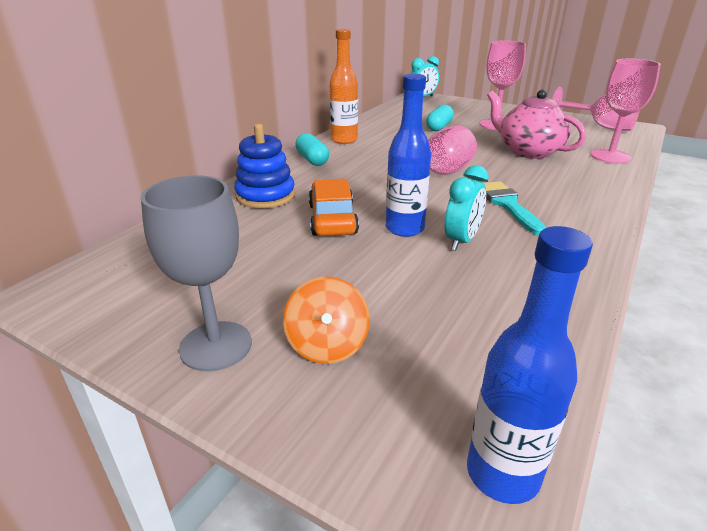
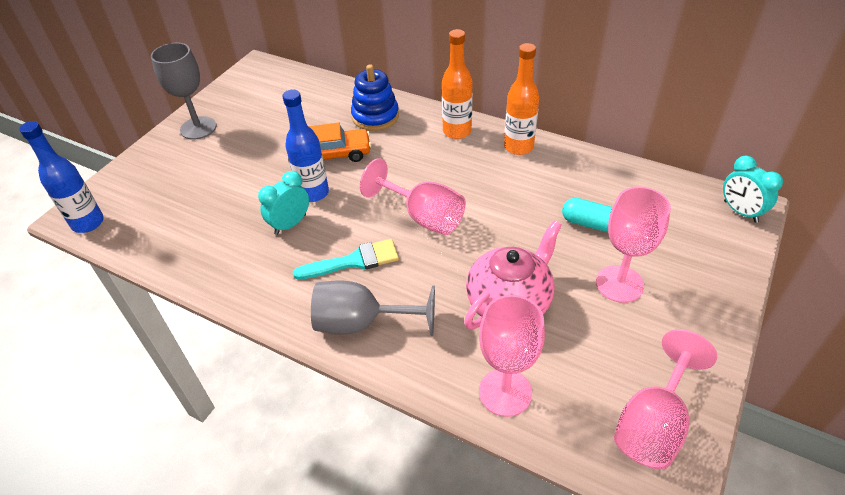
camera: 90 degrees right, 15 degrees up
(312, 160) = (457, 131): turquoise capsule -> orange bottle
(327, 345) = (187, 165): orange spinning top -> none
(461, 241) = (290, 224): turquoise clock -> turquoise clock turned 105 degrees clockwise
(583, 201) = (361, 323): none -> grey goblet

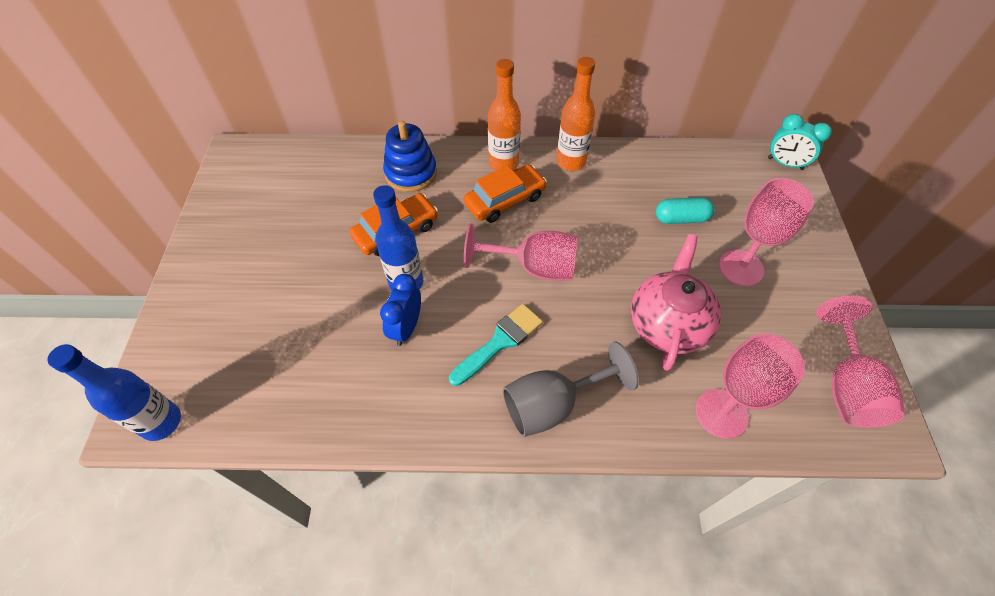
camera: 30 degrees left, 10 degrees up
(198, 128) = (217, 252): grey goblet -> none
(290, 224) = (406, 327): turquoise clock -> blue clock
(437, 159) = (505, 200): none -> orange car

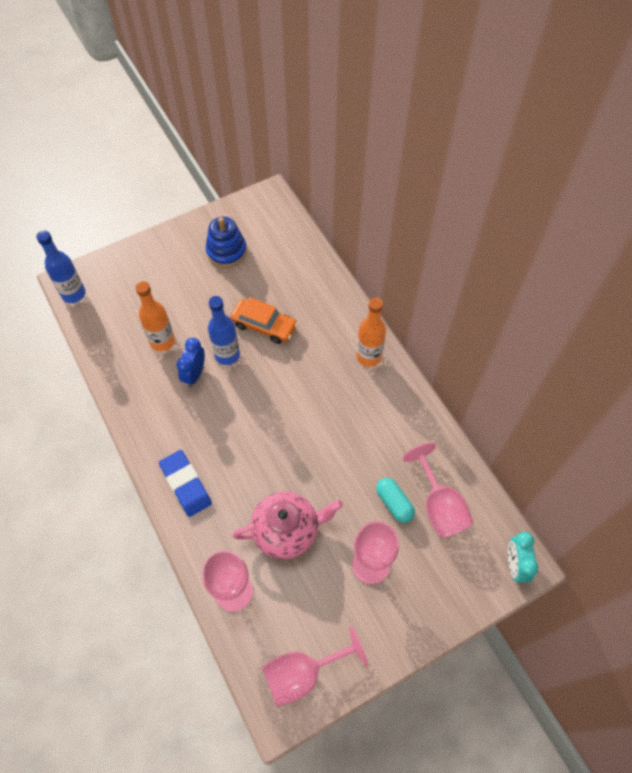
camera: 60 degrees right, 5 degrees up
(406, 327) = (194, 374): blue clock -> blue clock turned 60 degrees counterclockwise
(411, 173) = (320, 304): blue stacking toy -> blue stacking toy (226, 251)
(500, 342) = (214, 432): turquoise brush -> none
(505, 200) = (333, 375): orange car -> none
(534, 267) = (285, 423): pink goblet -> pink goblet (439, 506)
(552, 404) = (186, 484): grey goblet -> blue eraser
(571, 162) = (402, 400): orange bottle -> orange bottle (162, 341)

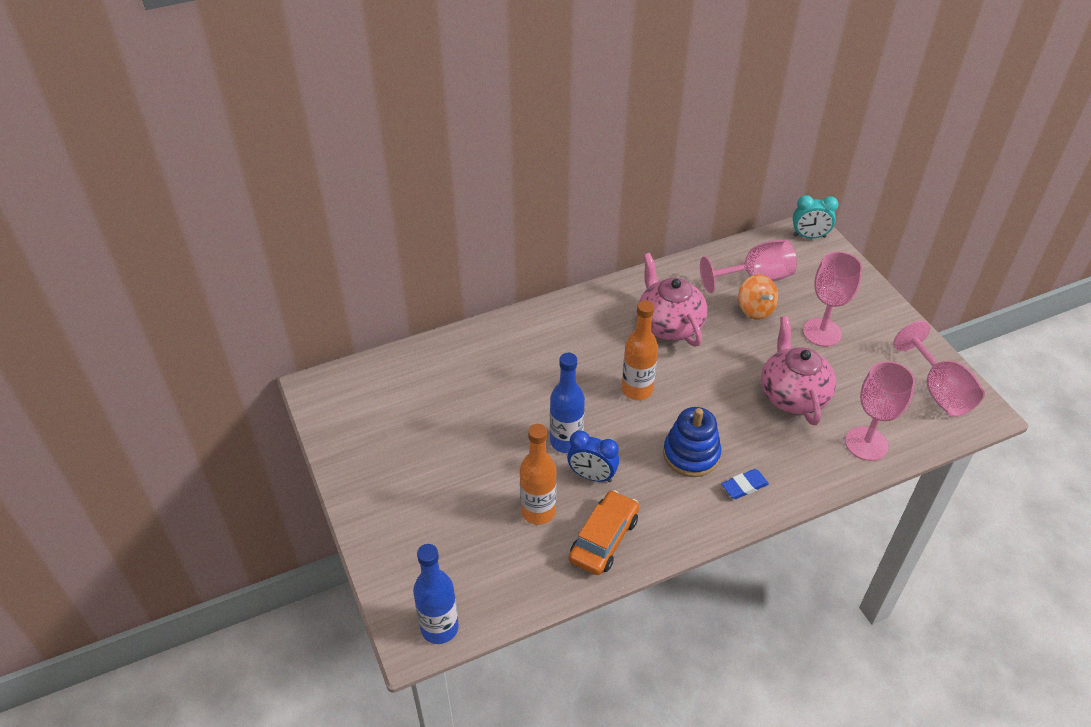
camera: 85 degrees left, 15 degrees down
(186, 484) = (744, 486): blue eraser -> blue eraser, size x0.60
(226, 251) = (401, 438): blue stacking toy -> blue stacking toy (691, 454)
(264, 325) = (526, 403): orange car -> orange car (604, 539)
(363, 427) = (669, 325): none -> pink teapot
(368, 356) = (580, 313): orange bottle -> orange bottle (637, 390)
(394, 503) = (755, 309): turquoise capsule -> orange spinning top

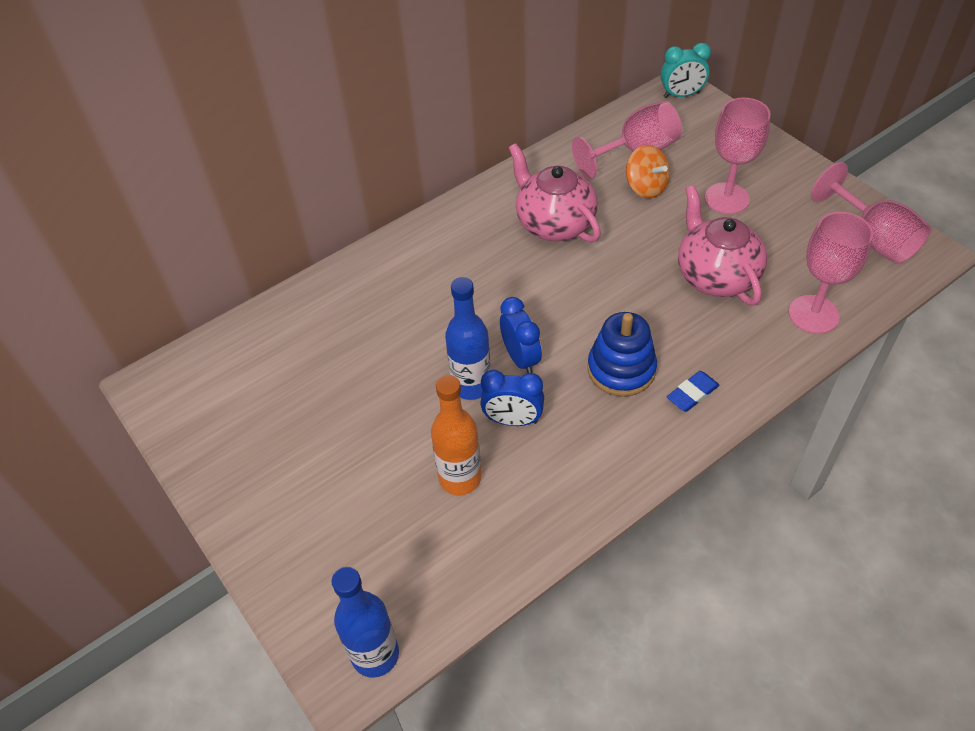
camera: 10 degrees left, 5 degrees up
(604, 539) = (547, 494): orange car -> none
(611, 428) = (521, 358): none -> blue clock
(637, 390) = (538, 306): orange bottle -> none

